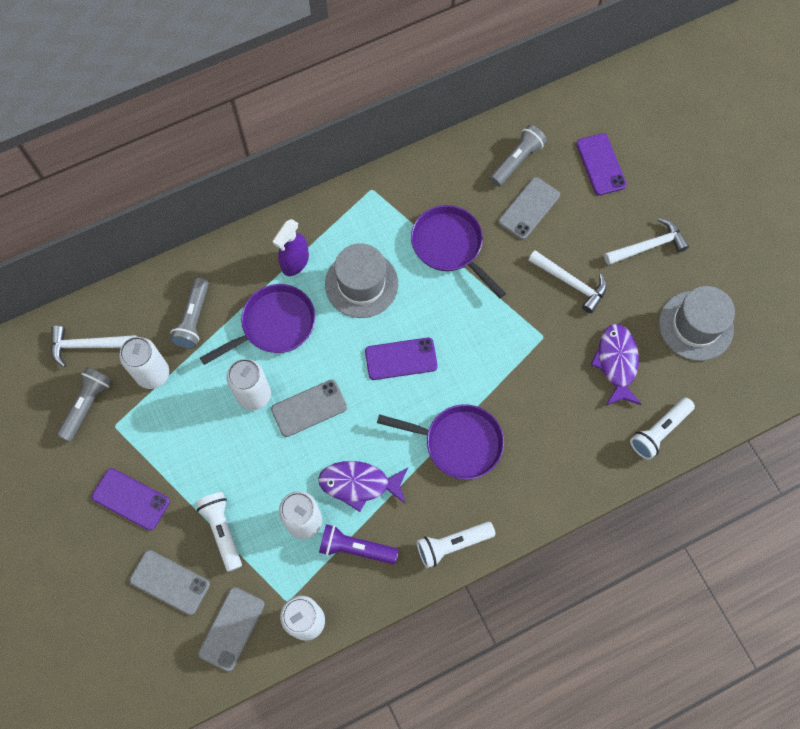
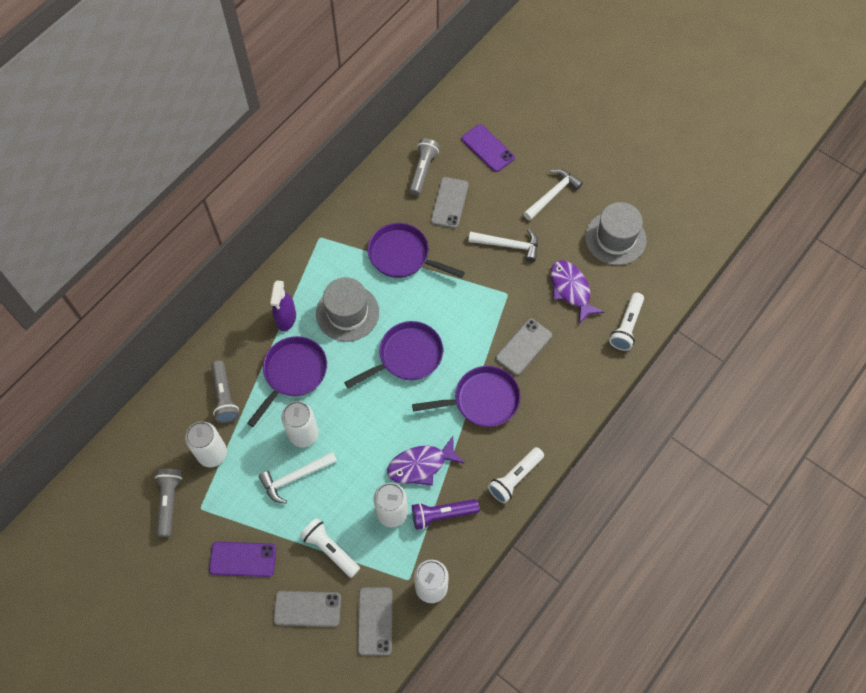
camera: 25 degrees left, 5 degrees down
(88, 345) = (146, 454): white hammer -> white hammer (295, 477)
(309, 408) = (353, 425): grey phone -> grey phone (523, 347)
(401, 359) = (406, 356): purple phone -> purple pan

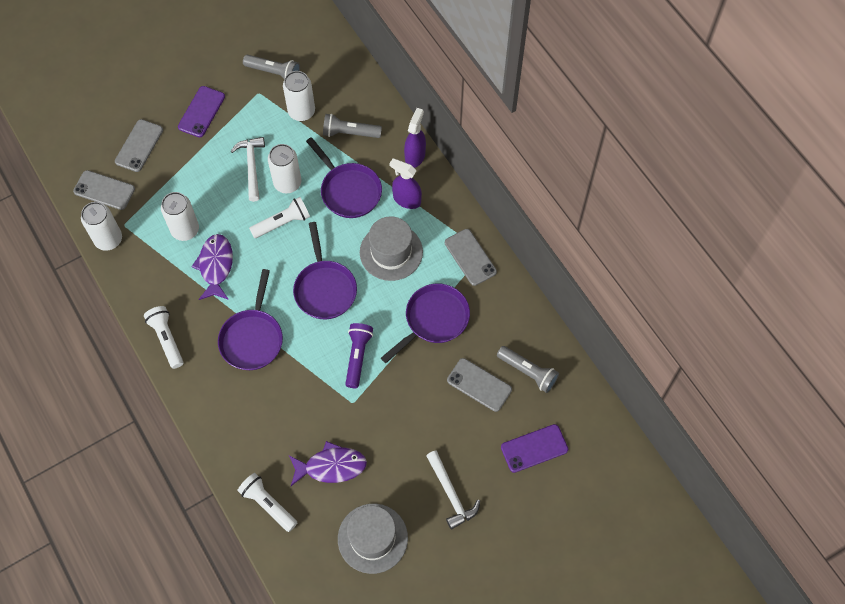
camera: 110 degrees right, 0 degrees up
(234, 327) = (415, 156): none -> purple spray bottle
(330, 549) = (178, 175): white flashlight -> white flashlight (282, 223)
(442, 514) = (164, 268): purple flashlight -> purple flashlight (357, 356)
(508, 245) = (406, 424): white hammer -> none
(523, 347) = (289, 396): grey phone -> grey phone (470, 257)

